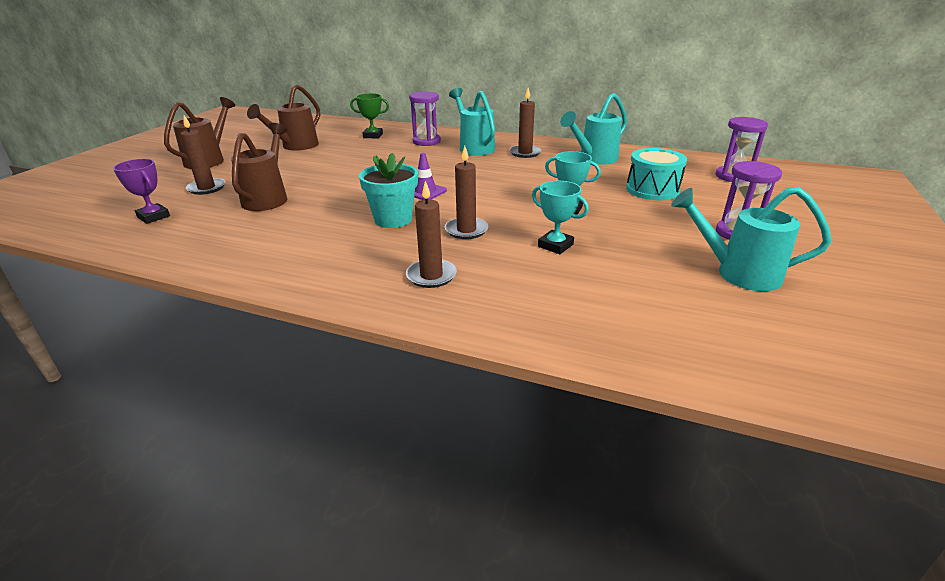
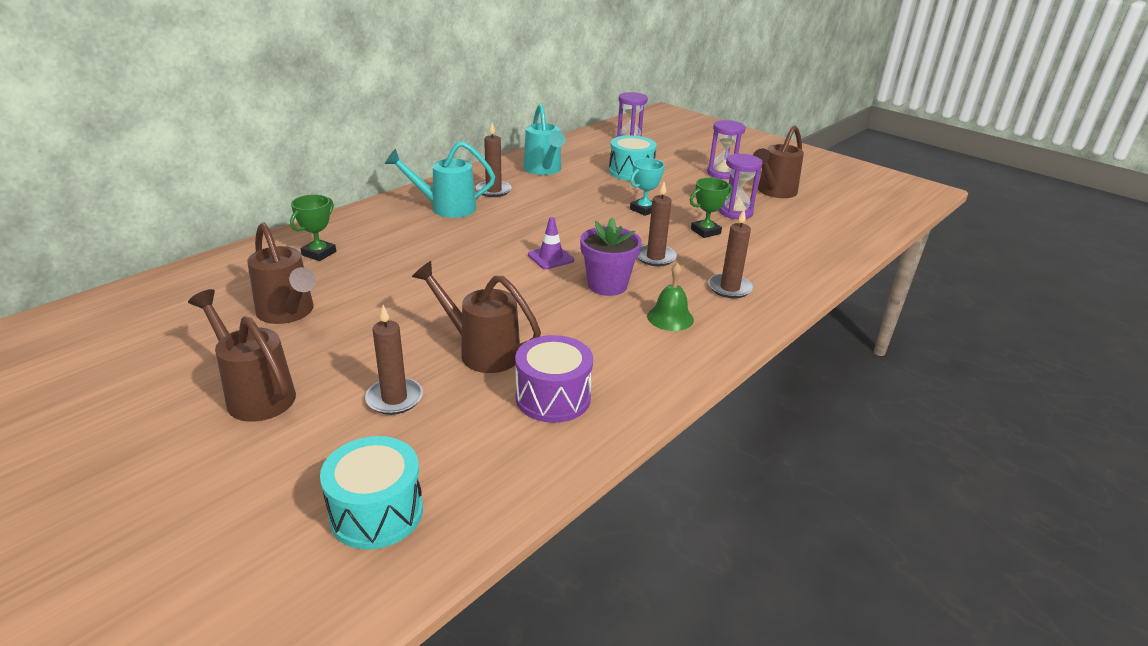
camera: 70 degrees left, 0 degrees up
(93, 208) = (376, 512): none -> turquoise drum
(153, 217) = (469, 446): purple trophy -> none
(211, 230) = (553, 397): none -> purple drum
(351, 254) = (670, 317): none -> green bell
(393, 219) = (607, 285): turquoise flower pot -> purple flower pot
(426, 141) = (391, 227): purple hourglass -> purple hourglass (735, 212)
(555, 245) = (705, 231): turquoise trophy -> green trophy
(738, 273) = (774, 192): turquoise watering can -> brown watering can

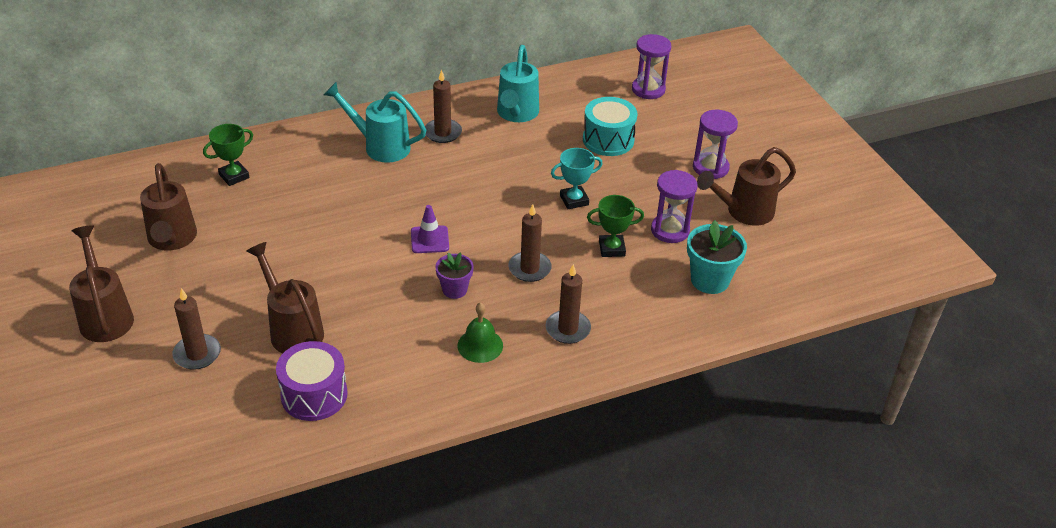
camera: 25 degrees right, 10 degrees up
(376, 512) = (125, 448): turquoise drum -> none
(607, 285) = (454, 289): purple flower pot -> purple flower pot, size x0.64
(798, 234) = (709, 280): none -> turquoise flower pot

